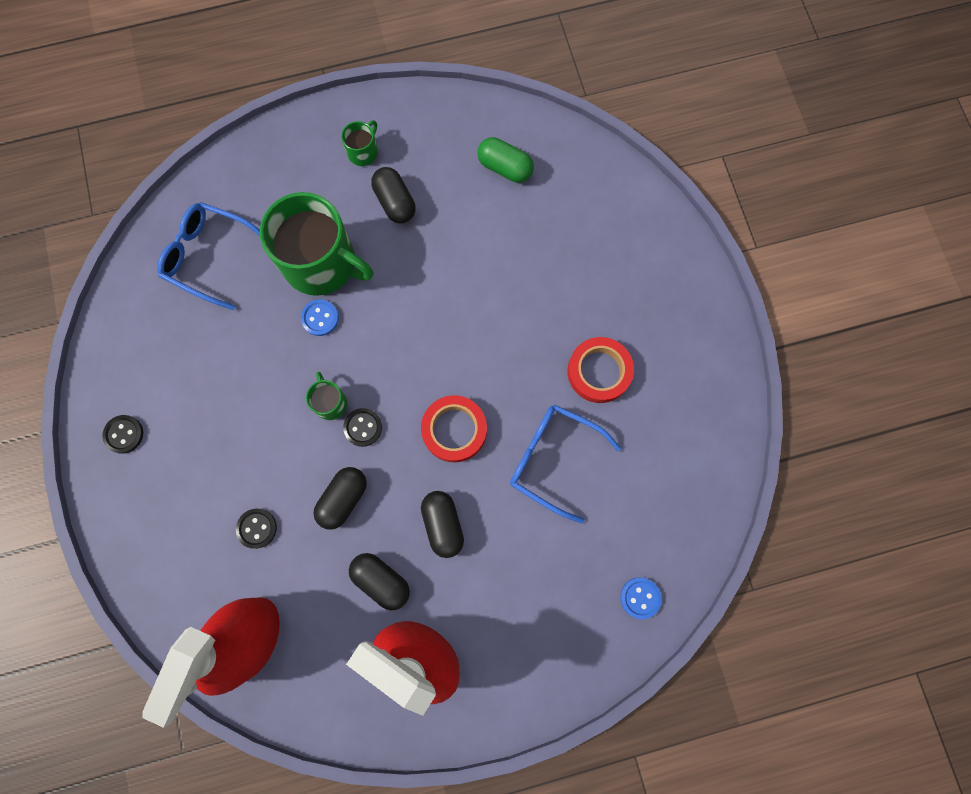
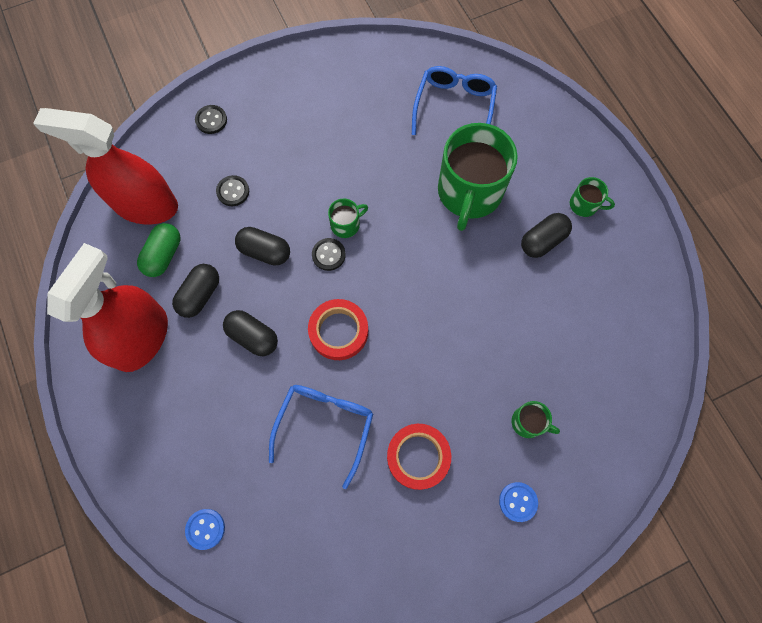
camera: 80 degrees right, 5 degrees down
(124, 434) = (295, 82): black button -> black button (211, 120)
(320, 318) = (419, 201): blue button -> blue button (518, 502)
(443, 524) = (253, 337): black capsule -> black capsule turned 60 degrees clockwise
(505, 168) = (606, 332): green capsule -> green capsule (164, 255)
(581, 261) = (528, 422): none -> green mug

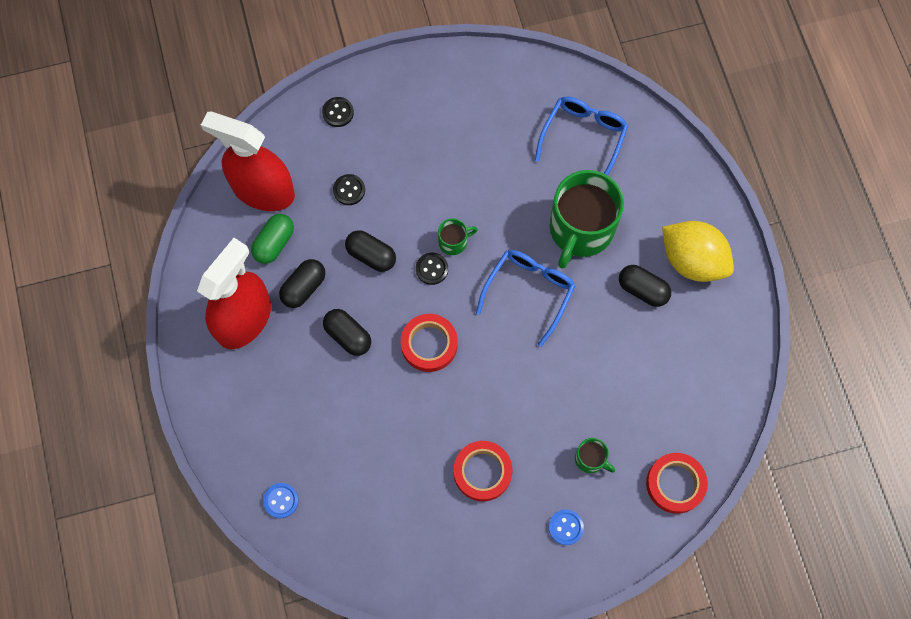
camera: 10 degrees right, 0 degrees up
(325, 425) = (402, 429): blue glasses -> blue glasses (529, 292)
(542, 241) = (642, 290): black capsule -> black capsule turned 60 degrees clockwise
(584, 205) = (692, 260): green mug -> yellow lemon
(621, 433) = (675, 484): none -> red tape

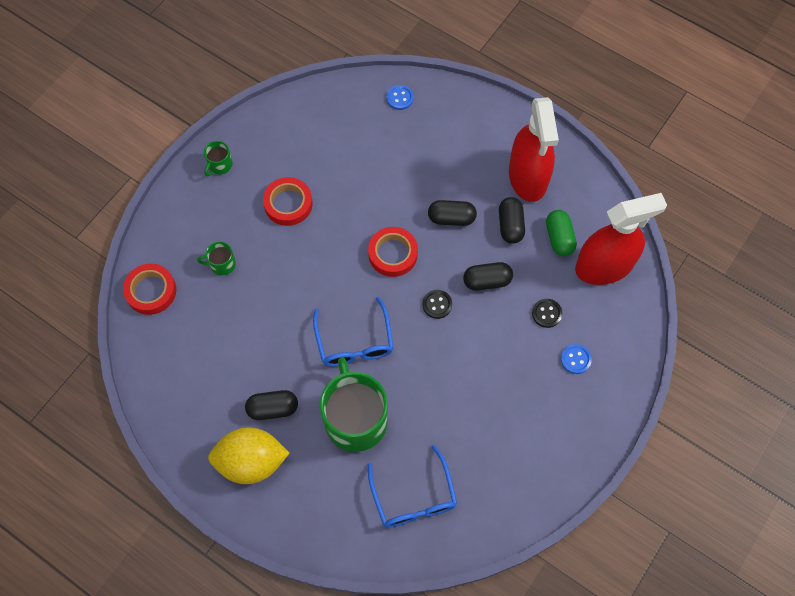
camera: 140 degrees right, 5 degrees down
(338, 112) = (612, 364): black button -> none
(453, 242) = (439, 335): green mug -> green mug (219, 165)
(565, 527) = (206, 211): blue button -> blue button (575, 359)

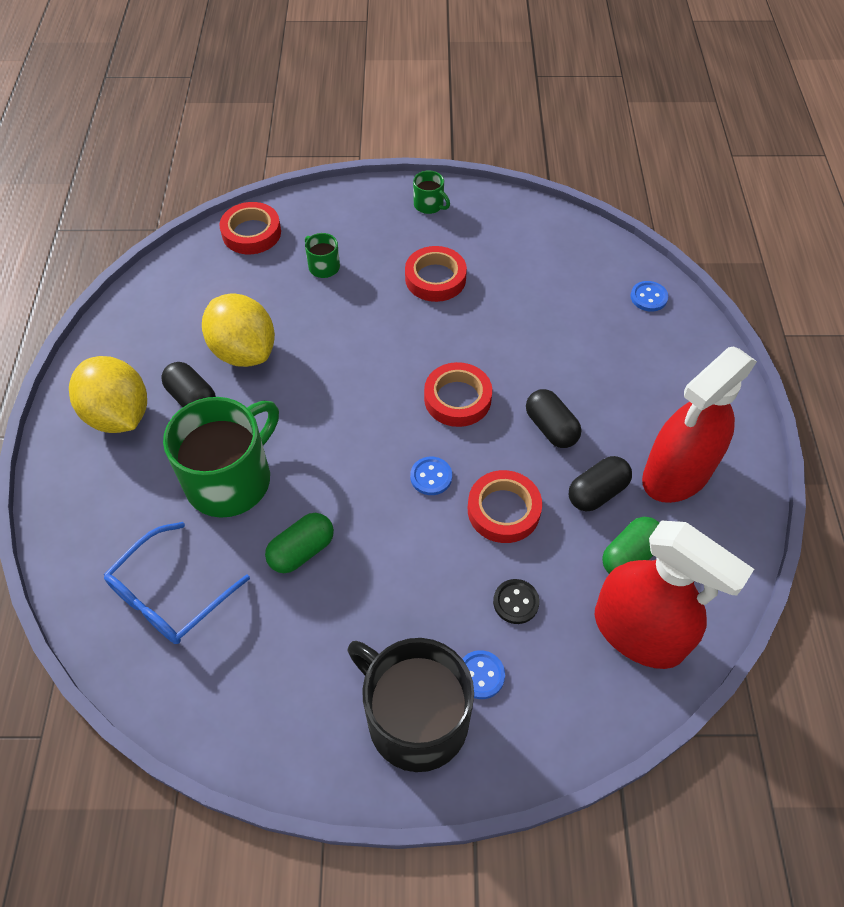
camera: 55 degrees right, 10 degrees down
(219, 165) = (429, 205): green mug -> green mug turned 135 degrees counterclockwise
(257, 355) = (244, 351): none -> yellow lemon
(354, 342) = (323, 425): blue glasses -> none
(436, 406) = (302, 551): none -> green capsule
(437, 304) = (431, 477): black button -> blue button
(487, 281) = (503, 510): black capsule -> red tape
(577, 407) = (415, 718): none -> black mug

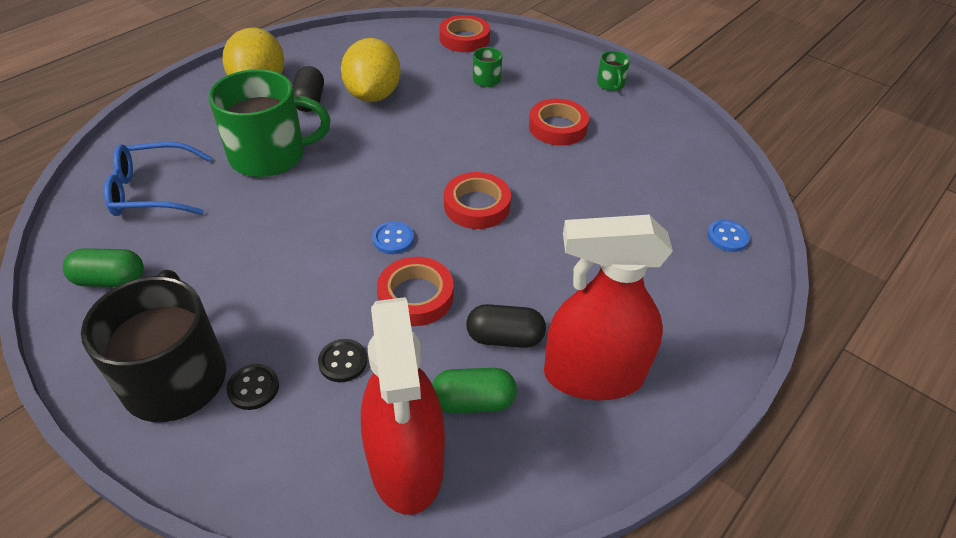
camera: 40 degrees right, 10 degrees down
(302, 551) = (253, 222): green capsule -> green capsule (110, 280)
(480, 675) = (253, 388): blue button -> black button
(551, 428) = (524, 269): black capsule -> none

